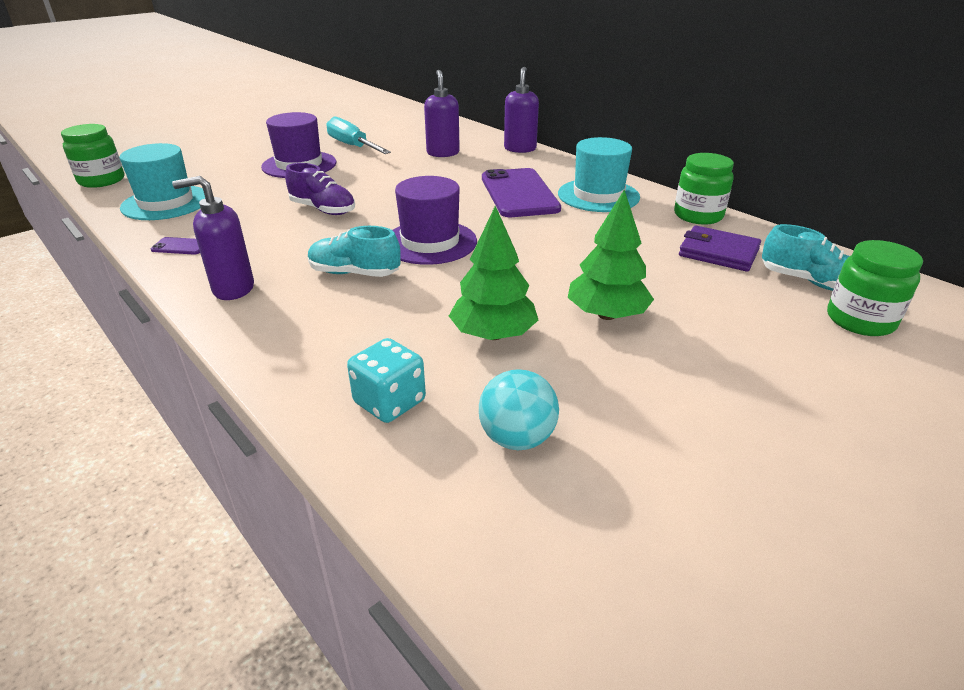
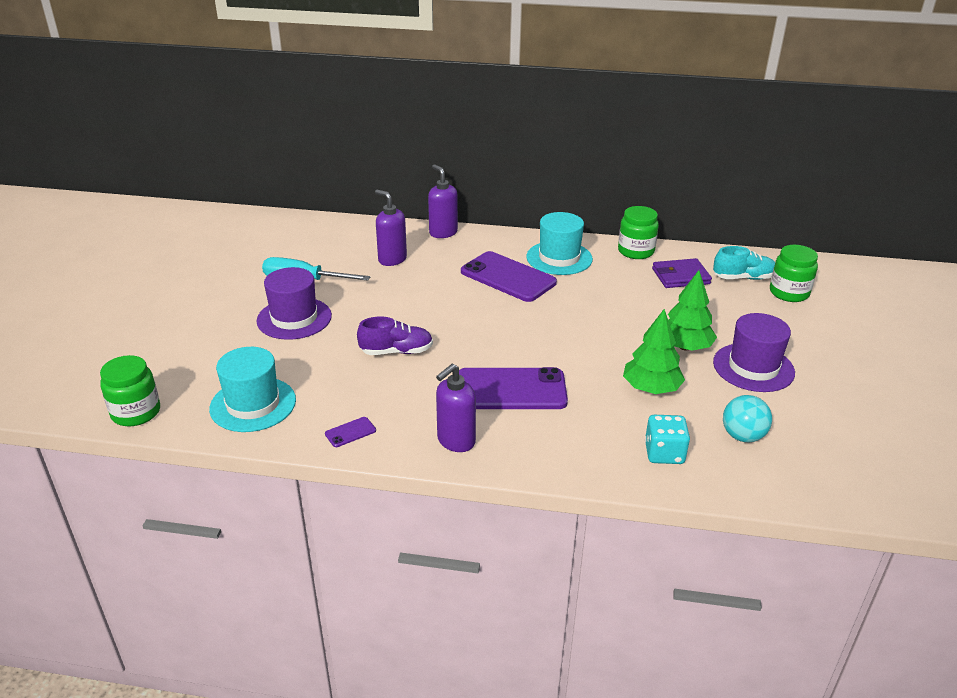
camera: 40 degrees left, 0 degrees up
(354, 273) = (511, 390): turquoise shoe -> purple phone
(430, 242) = (517, 344): purple hat -> purple hat (753, 367)

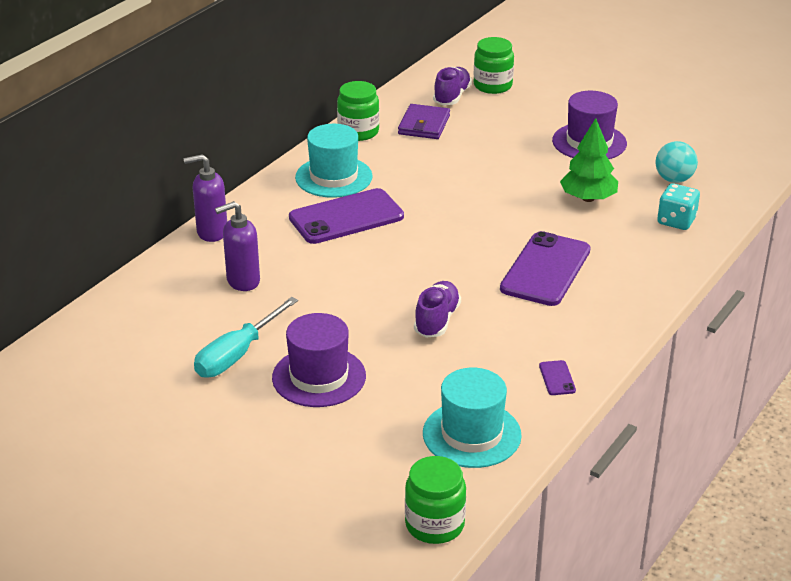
camera: 65 degrees left, 0 degrees up
(455, 441) = (604, 320): purple soap dispenser -> none
(684, 346) = (538, 162): green tree -> none
(743, 278) = (452, 96): turquoise shoe -> purple shoe

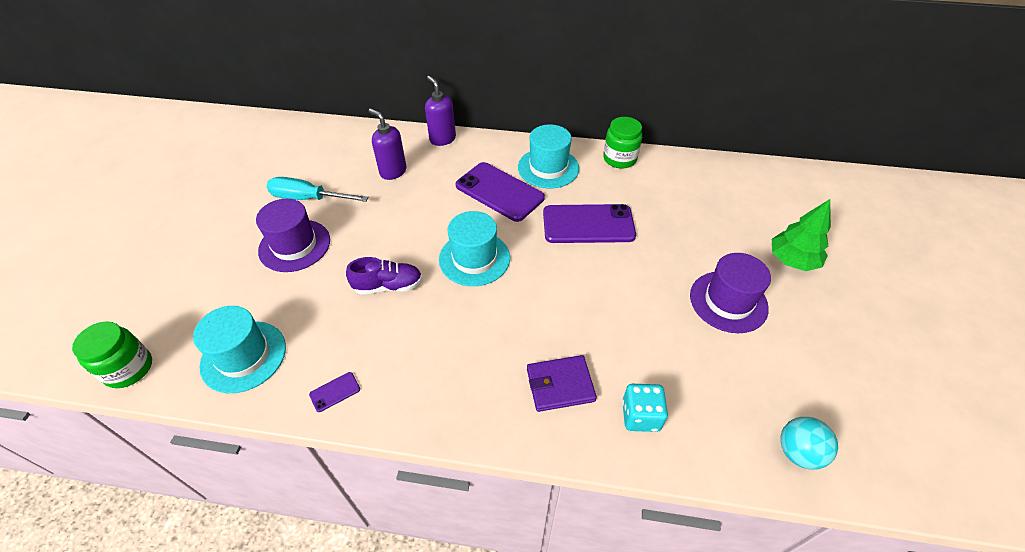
camera: 65 degrees right, 15 degrees up
(424, 125) = (660, 188): purple wallet -> purple wallet (560, 385)
(437, 257) = (474, 258): none -> turquoise hat
(452, 96) = (719, 189): purple shoe -> none
(492, 86) = (761, 207): green jar -> none
(546, 269) = (494, 334): purple phone -> purple phone (588, 224)
(588, 198) = (630, 330): green tree -> green tree (792, 260)
(674, 179) = (717, 391): turquoise ball -> turquoise ball (798, 452)

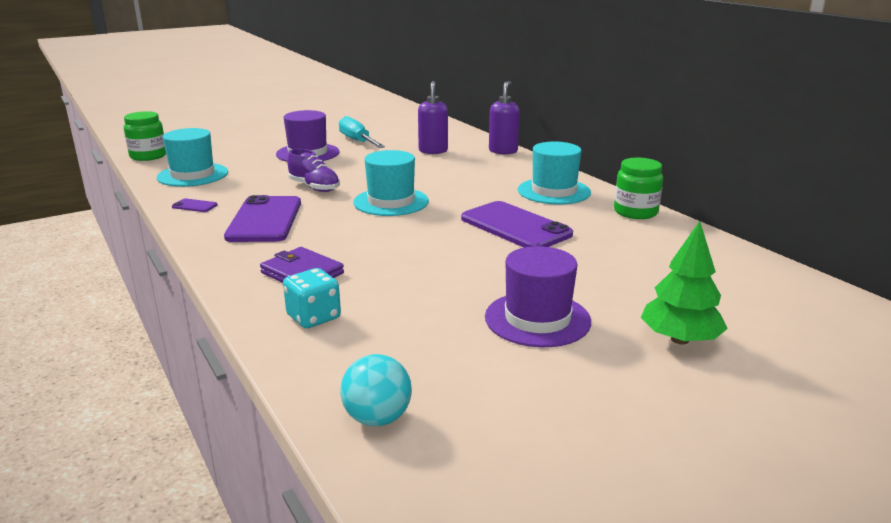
camera: 50 degrees right, 25 degrees down
(499, 192) = (484, 185): purple phone -> purple phone (265, 220)

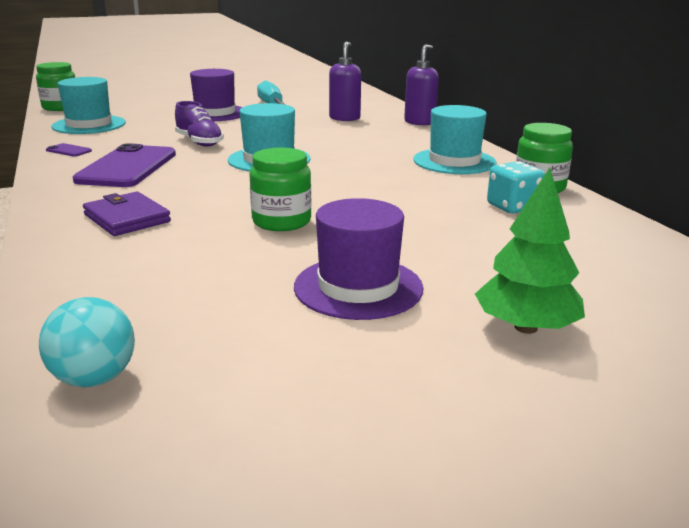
camera: 10 degrees right, 0 degrees up
(313, 317) = (106, 262): turquoise dice -> turquoise dice (512, 207)
(440, 264) = (281, 221): none -> green jar
(515, 227) = (390, 191): purple phone -> none

